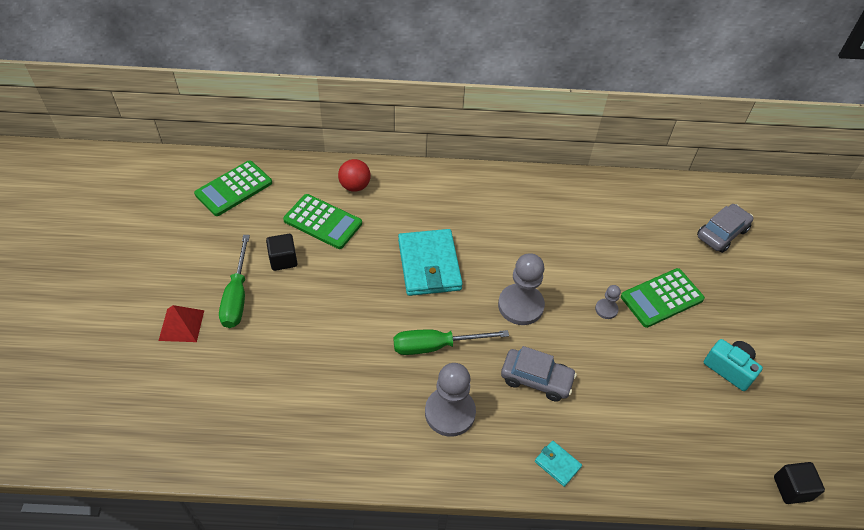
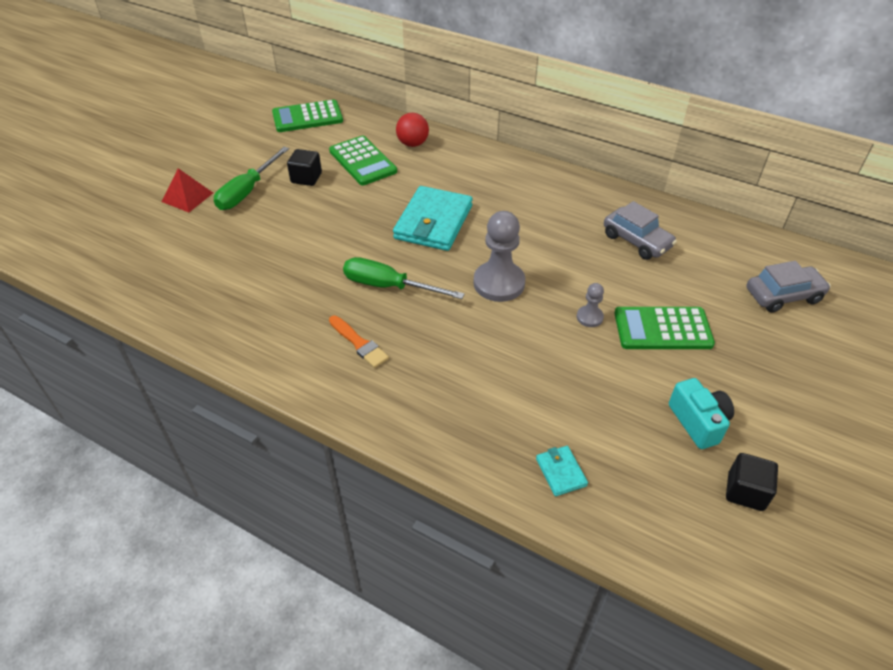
camera: 30 degrees right, 5 degrees down
(450, 412) = (359, 343): grey pawn -> orange brush
(536, 379) = (466, 349): grey car -> grey car (636, 241)
(557, 464) = (431, 429): turquoise wallet -> turquoise wallet (561, 472)
(792, 488) = (693, 570): black cube -> black cube (745, 491)

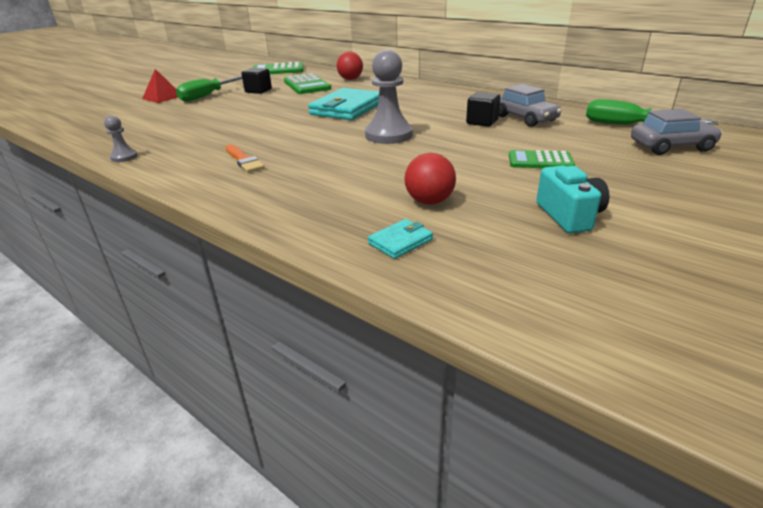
camera: 10 degrees right, 15 degrees down
(388, 286) = (290, 135): green screwdriver -> green screwdriver (629, 126)
(561, 472) = (400, 241): turquoise wallet -> turquoise wallet turned 60 degrees clockwise
(571, 408) = (429, 201): none -> red ball
(589, 317) = (467, 153): grey pawn -> grey pawn (124, 157)
(662, 329) = (540, 161): green calculator -> green calculator, size x0.66
(745, 491) = (622, 267): black cube -> black cube (482, 122)

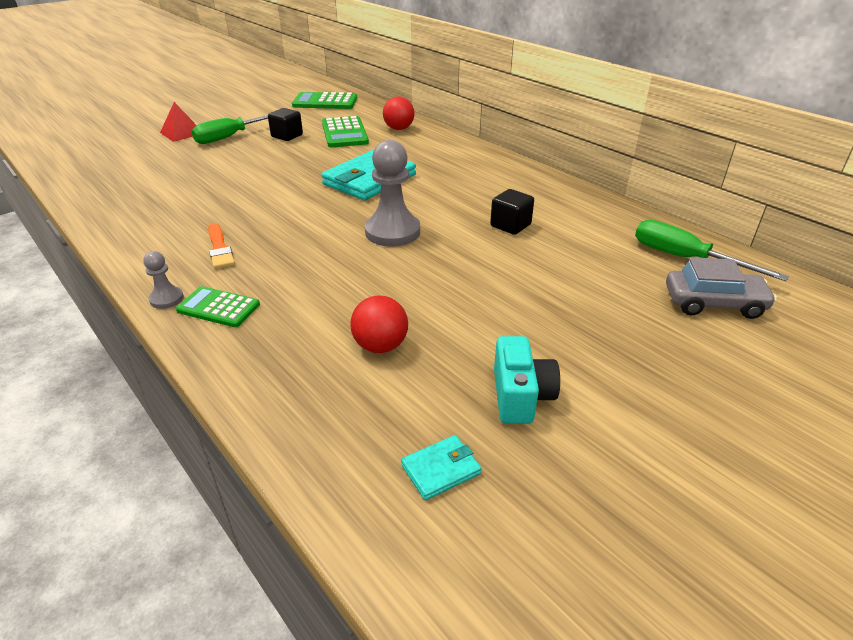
camera: 10 degrees right, 5 degrees up
(124, 157) = (104, 224): grey pawn -> grey pawn (166, 299)
(400, 241) = (318, 400): turquoise wallet -> turquoise wallet (441, 469)
(525, 118) = (565, 227): grey car -> none
(540, 161) = (540, 302): green calculator -> green calculator (218, 307)

